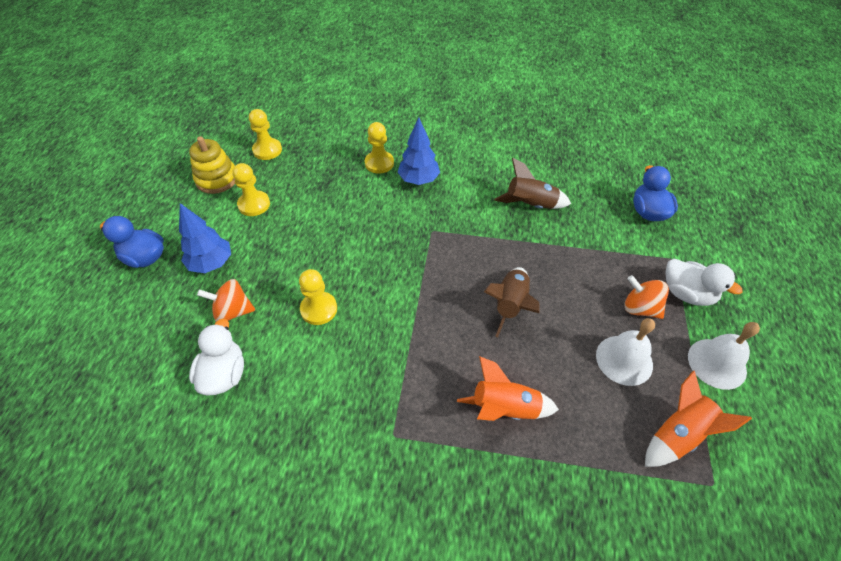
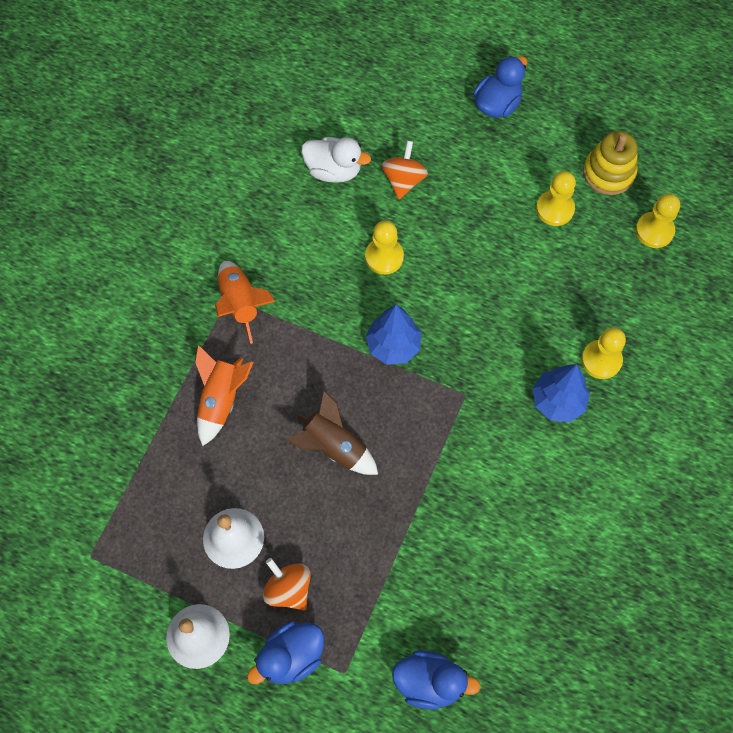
camera: 105 degrees right, 15 degrees up
(211, 263) = (472, 164): blue tree -> blue tree (393, 346)
(530, 205) = (479, 528): brown rocket -> none
(640, 308) = (288, 589): orange spinning top -> orange spinning top turned 90 degrees counterclockwise
(678, 434) = (143, 549): orange rocket -> orange rocket (240, 303)
(686, 294) = (291, 656): white duck -> blue duck

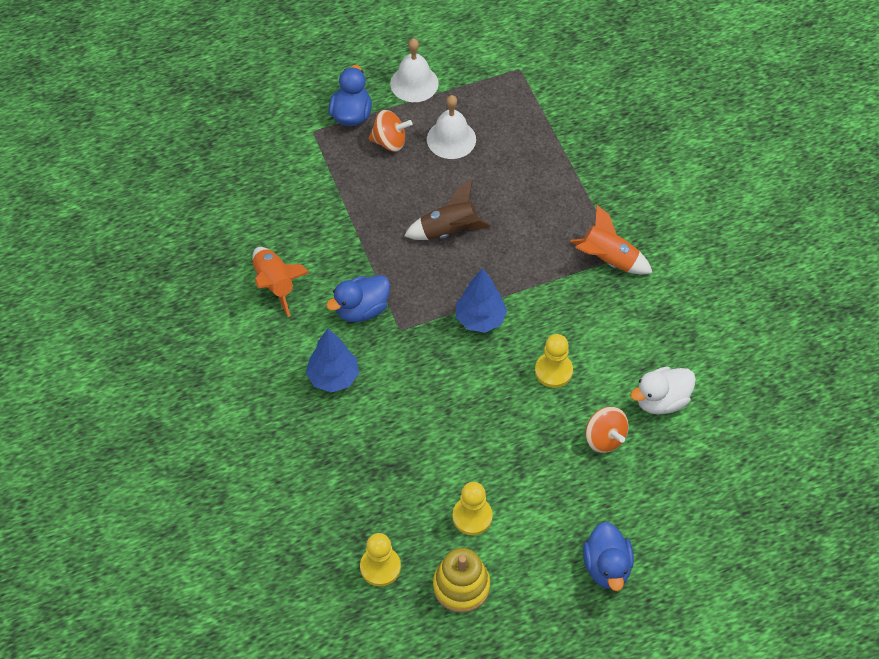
camera: 135 degrees right, 10 degrees down
(221, 400) = (548, 198): orange rocket -> orange rocket (275, 284)
(429, 682) = (259, 164): blue duck -> blue duck (362, 309)
(601, 360) = (329, 431): yellow pawn -> none

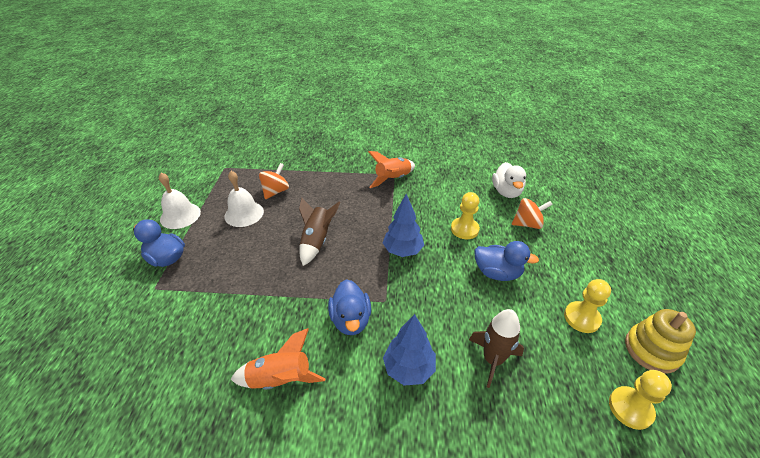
camera: 65 degrees left, 15 degrees down
(377, 443) = (492, 360): none -> brown rocket
(390, 142) = (213, 245): orange spinning top -> orange spinning top (276, 191)
(607, 567) = (634, 257): blue duck -> blue duck (497, 273)

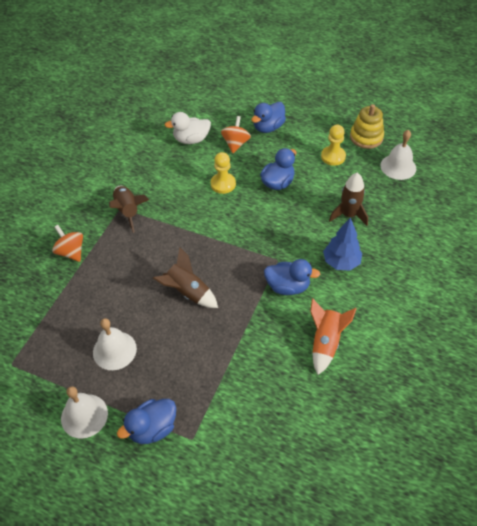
camera: 70 degrees left, 10 degrees up
(276, 191) = (91, 316): orange spinning top -> orange spinning top (71, 252)
(393, 179) = (128, 211): orange rocket -> brown rocket
(403, 250) = (229, 232): blue tree -> none
(506, 192) = (191, 139): white duck -> white duck turned 150 degrees clockwise
(575, 243) = (268, 127): none -> blue duck
(630, 408) = (398, 166): yellow pawn -> white bell

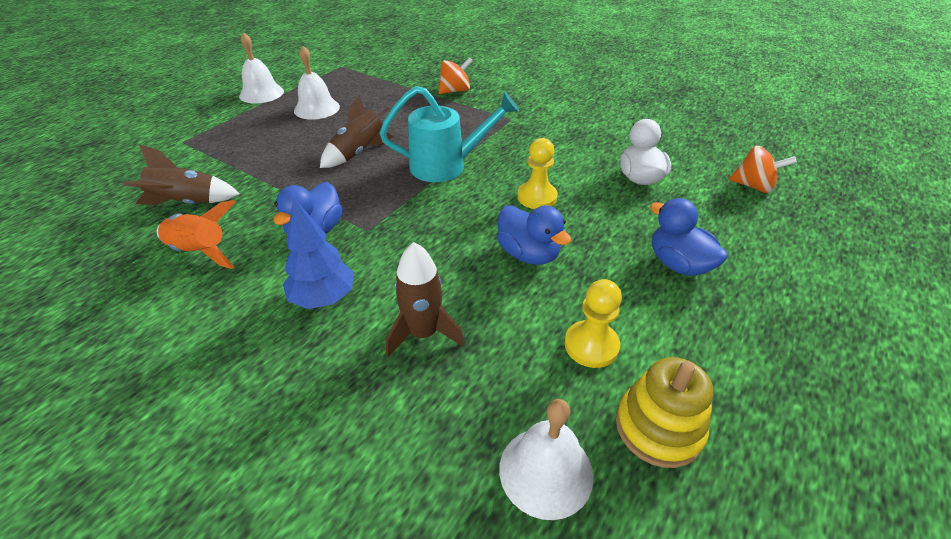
camera: 100 degrees right, 10 degrees down
(128, 211) = (504, 123): brown rocket -> brown rocket (187, 203)
(152, 428) = (215, 122): blue duck -> none
(196, 235) = (446, 166): none -> turquoise watering can
(235, 144) = (630, 220): orange spinning top -> orange spinning top (753, 186)

